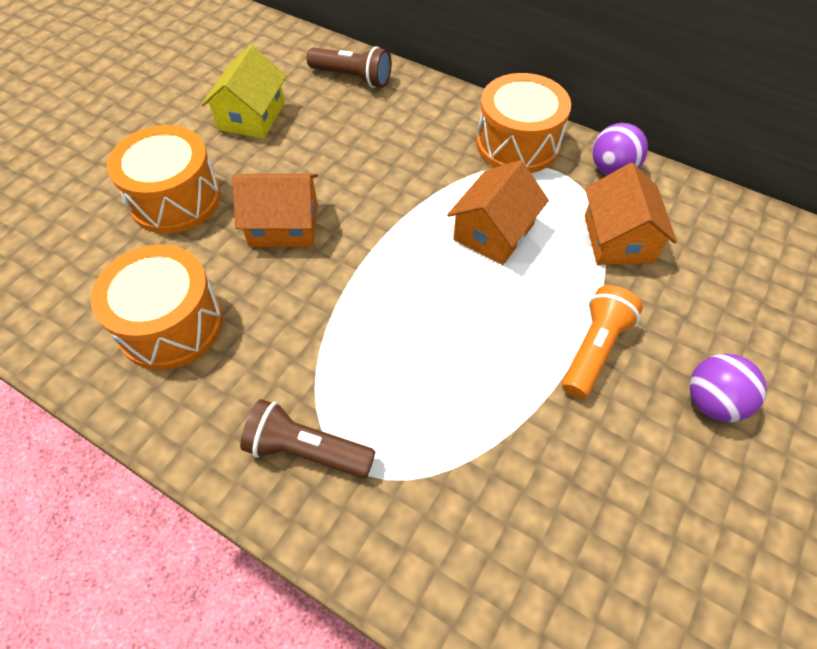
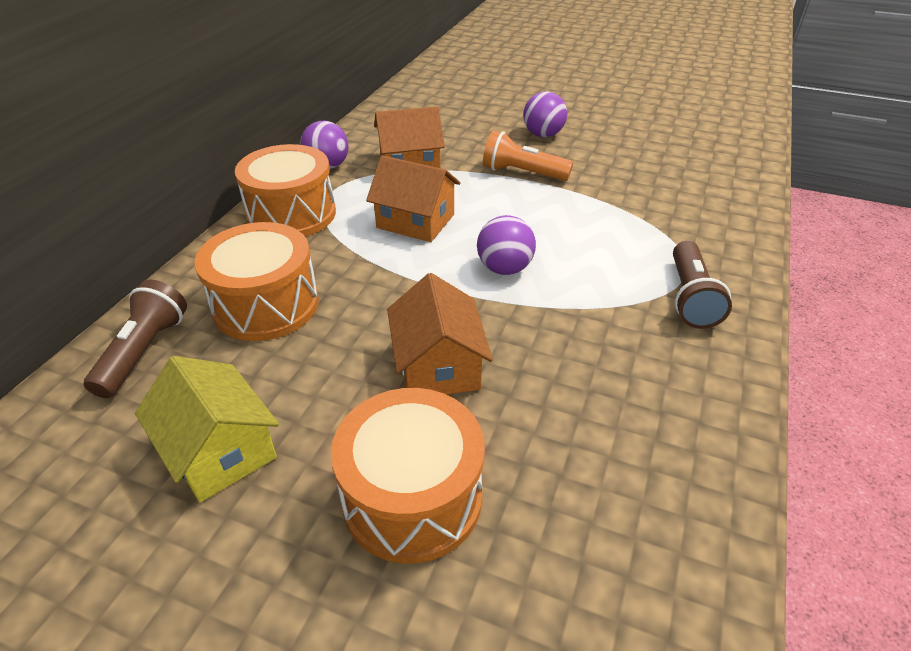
camera: 100 degrees left, 15 degrees down
(171, 324) = (618, 432): orange drum -> orange drum (266, 305)
(251, 116) = (220, 450): yellow house -> yellow house turned 45 degrees clockwise
(397, 292) = (504, 268): none -> purple ball

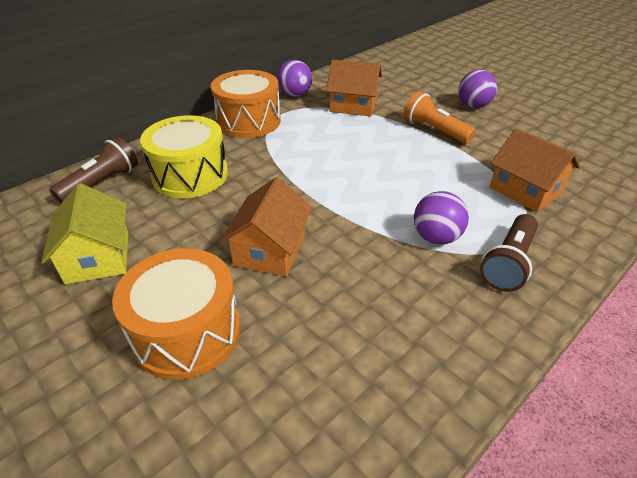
camera: 25 degrees right, 0 degrees up
(266, 305) = (190, 175): orange drum -> yellow drum
(415, 221) = (328, 146): orange house -> orange house (525, 190)
(504, 268) = (368, 196): purple ball -> purple ball (436, 237)

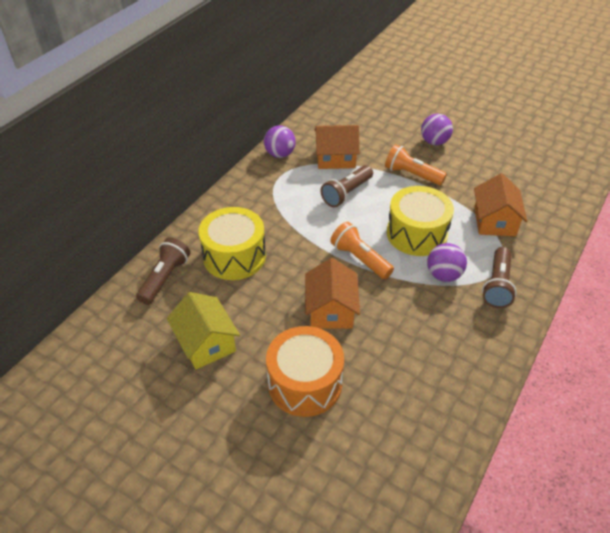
camera: 15 degrees left, 5 degrees up
(248, 121) = (254, 191): orange drum -> none
(334, 202) = (360, 259): none -> orange flashlight
(350, 137) = (346, 193): none -> brown flashlight
(417, 187) = (416, 234): none -> yellow drum
(525, 190) = (494, 221): orange house -> orange house turned 60 degrees clockwise

